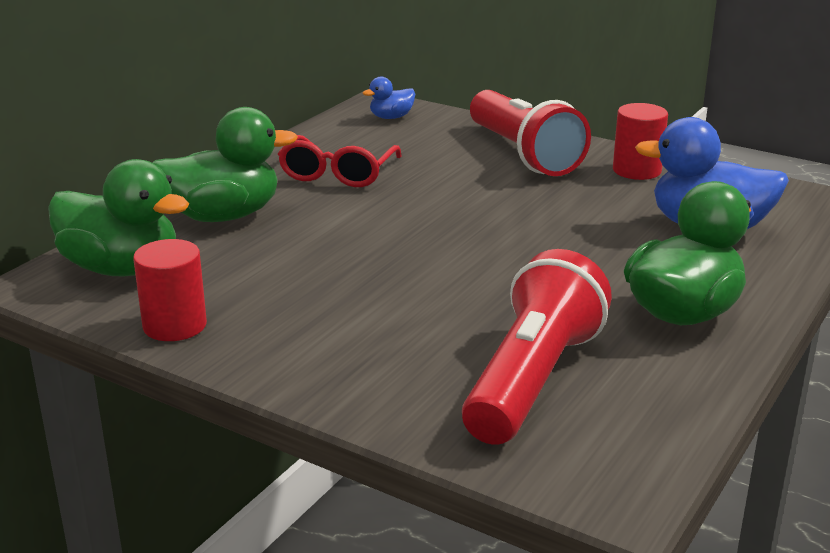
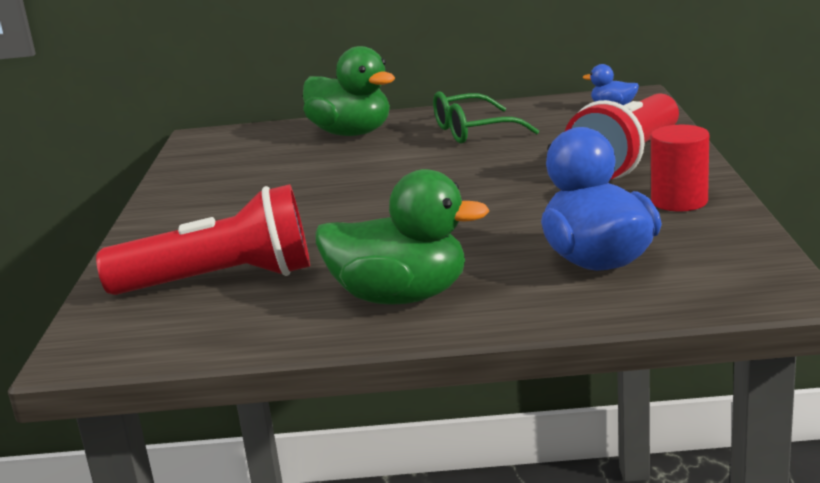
camera: 60 degrees right, 5 degrees down
(122, 269) = (243, 142): green duck -> none
(175, 325) = (187, 176): red cylinder -> none
(337, 174) = (472, 131): red glasses -> green glasses

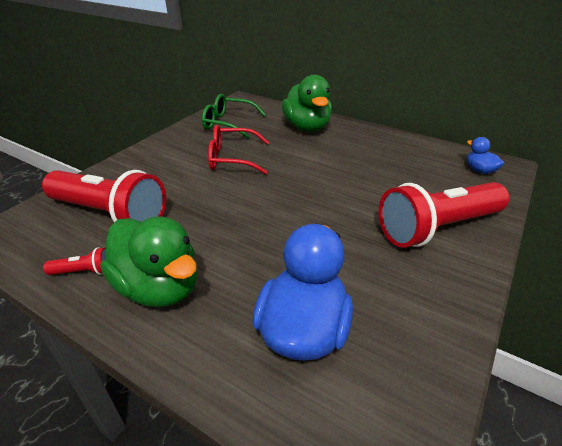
camera: 30 degrees right, 15 degrees up
(283, 323) = (84, 271): none -> red flashlight
(298, 188) = (231, 158): none -> red glasses
(472, 131) = (370, 154): green glasses -> green glasses (228, 123)
(679, 201) = (429, 296): red cylinder -> none

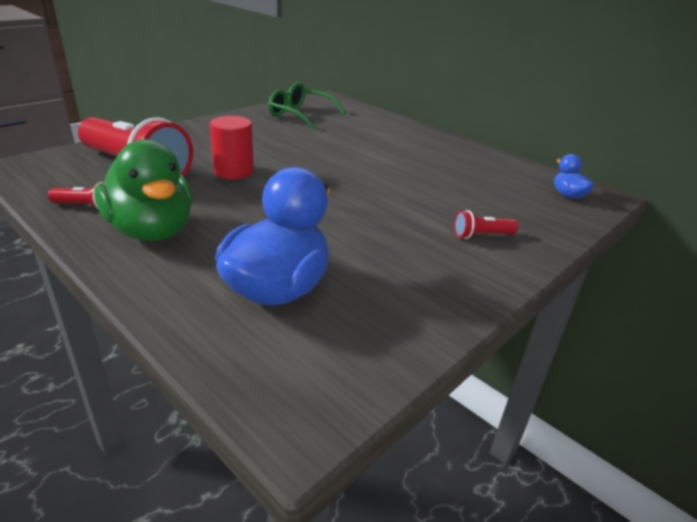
camera: 10 degrees right, 5 degrees down
(201, 199) = (234, 171): none -> red cylinder
(231, 158) = (286, 144): red glasses -> none
(307, 127) = (386, 130): green duck -> none
(437, 228) = (481, 235): red flashlight -> red flashlight, size x0.40

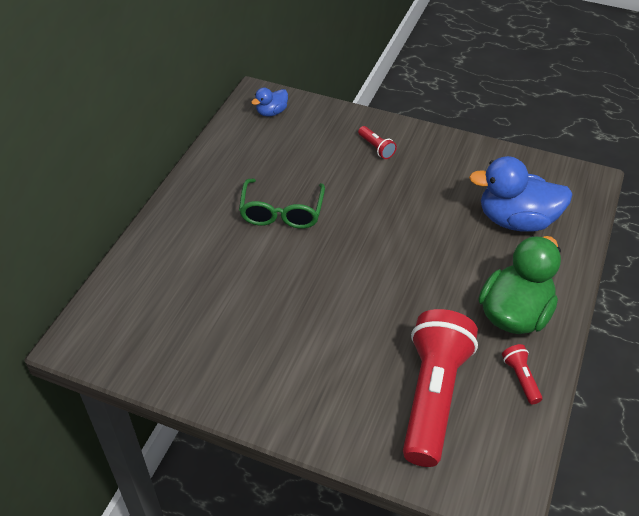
camera: 110 degrees left, 15 degrees up
(234, 171) = (381, 320): red cylinder -> none
(300, 115) = (175, 339): green glasses -> green glasses (282, 213)

